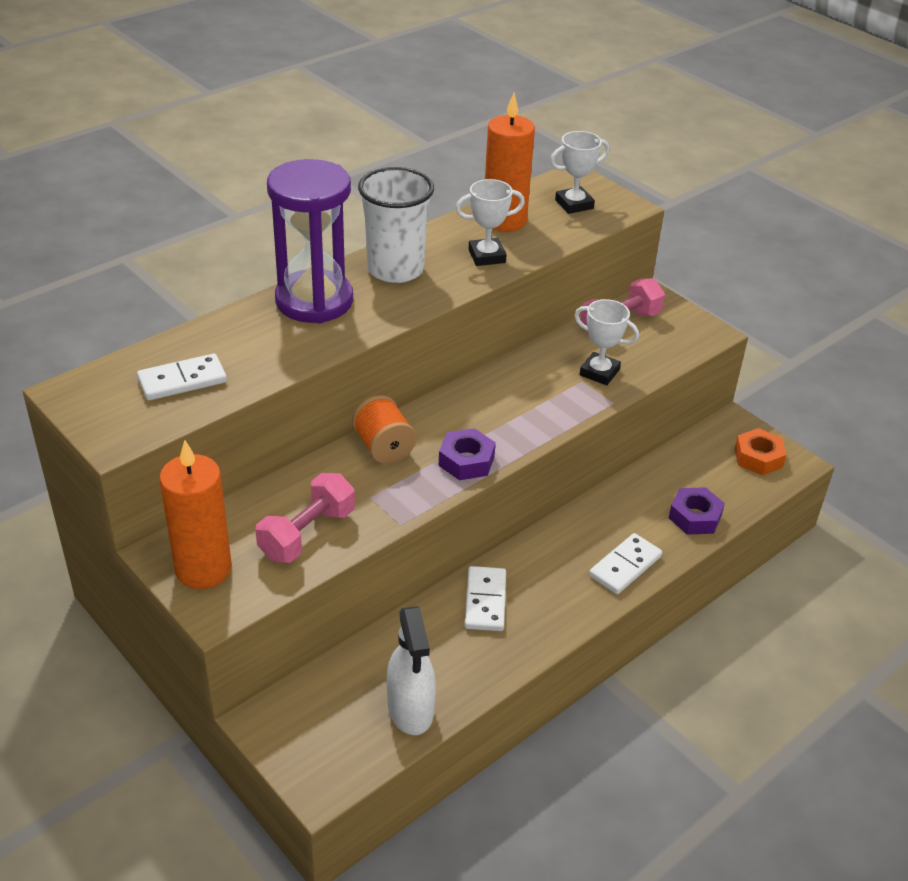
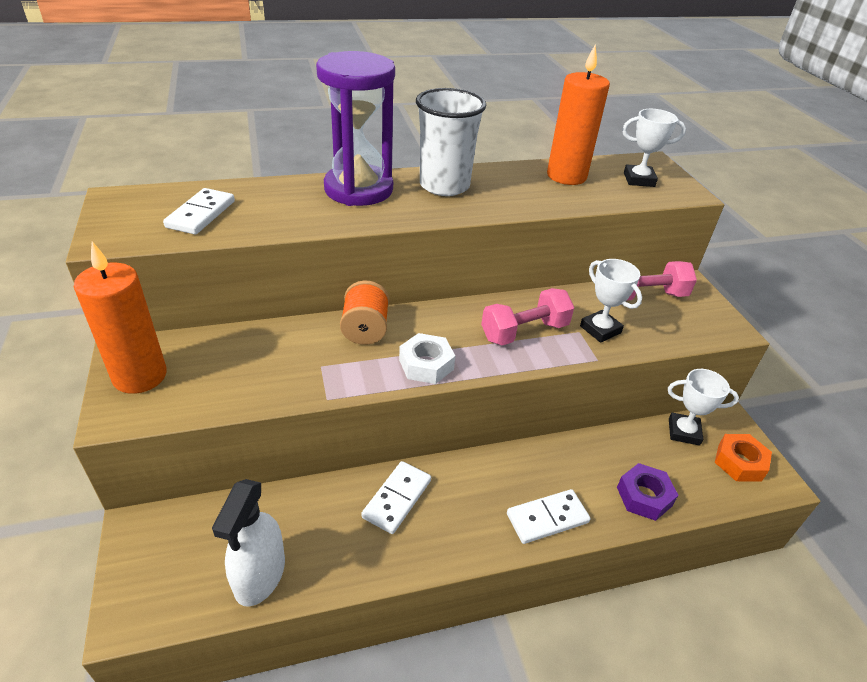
camera: 25 degrees right, 0 degrees up
(182, 381) = (201, 214): white domino -> white domino turned 75 degrees counterclockwise
(307, 534) = (244, 378): pink dumbbell -> pink dumbbell (524, 331)
(466, 461) = (426, 364): purple nut -> white nut
(487, 256) = (531, 196): white trophy -> white trophy (683, 432)

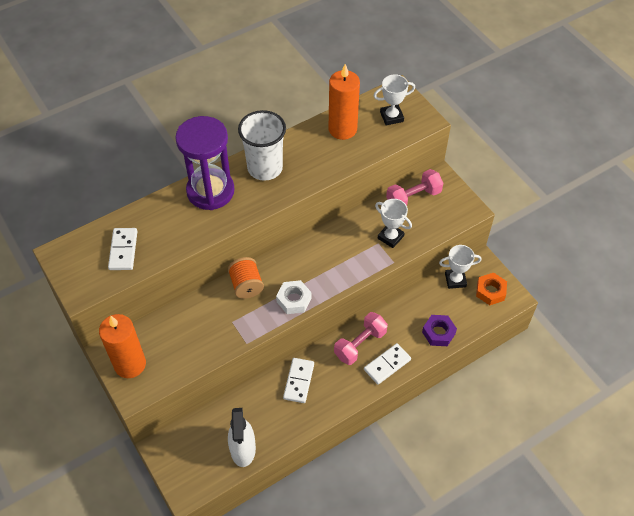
camera: 15 degrees left, 15 degrees up
(524, 331) = (344, 254): pink dumbbell -> pink dumbbell (360, 344)

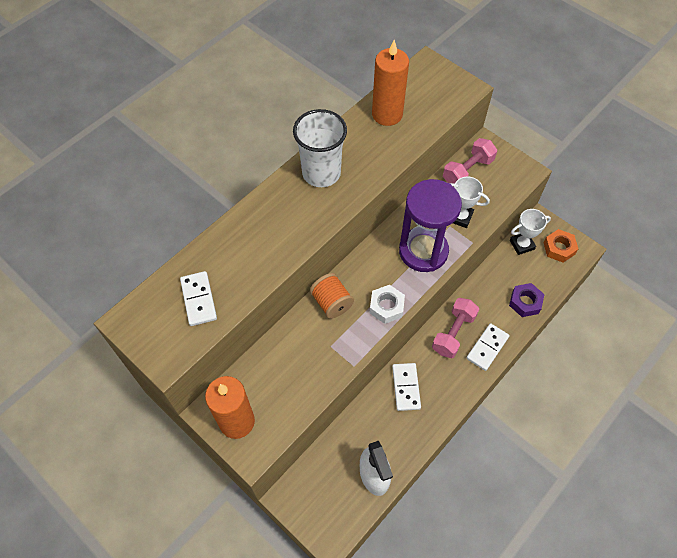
camera: 15 degrees left, 5 degrees up
(210, 191) = (272, 211): purple hourglass -> purple hourglass (423, 251)
(391, 117) = (432, 91): white trophy -> none

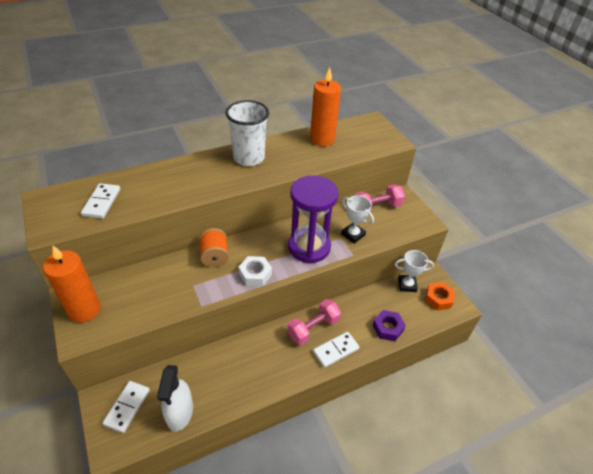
camera: 20 degrees right, 15 degrees down
(406, 387) = (249, 354): white domino -> white domino (127, 407)

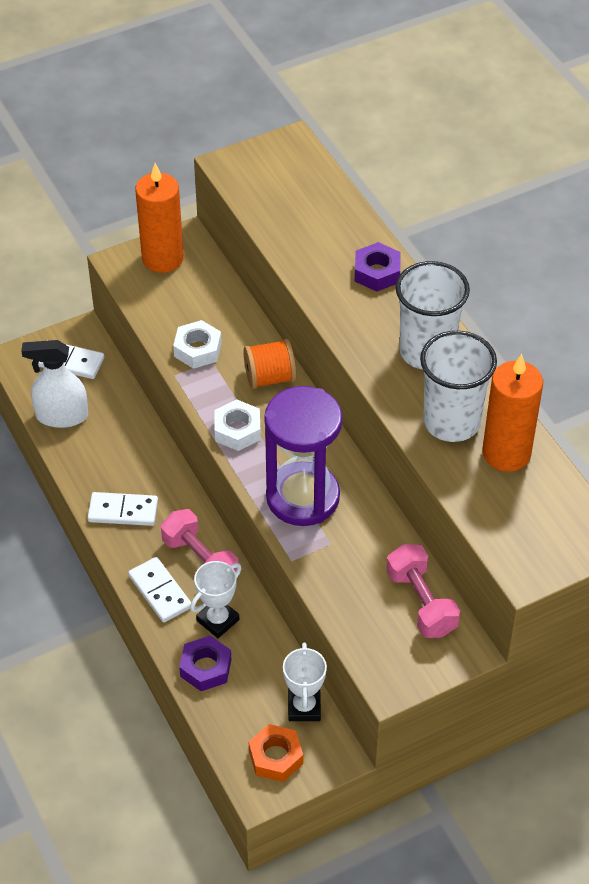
camera: 90 degrees right, 5 degrees up
(102, 202) = (289, 201): white domino -> white domino (123, 511)
(181, 170) = (377, 272): none -> purple nut
(181, 292) = (197, 349): none -> white nut
(300, 154) = (451, 422): none -> white cup
(353, 234) = (341, 561): white trophy -> white trophy (218, 620)

